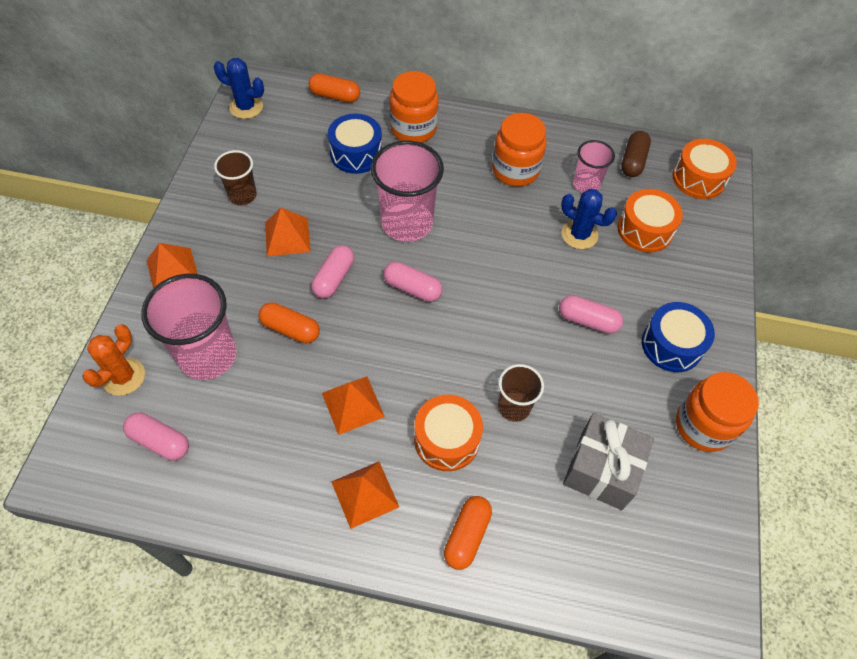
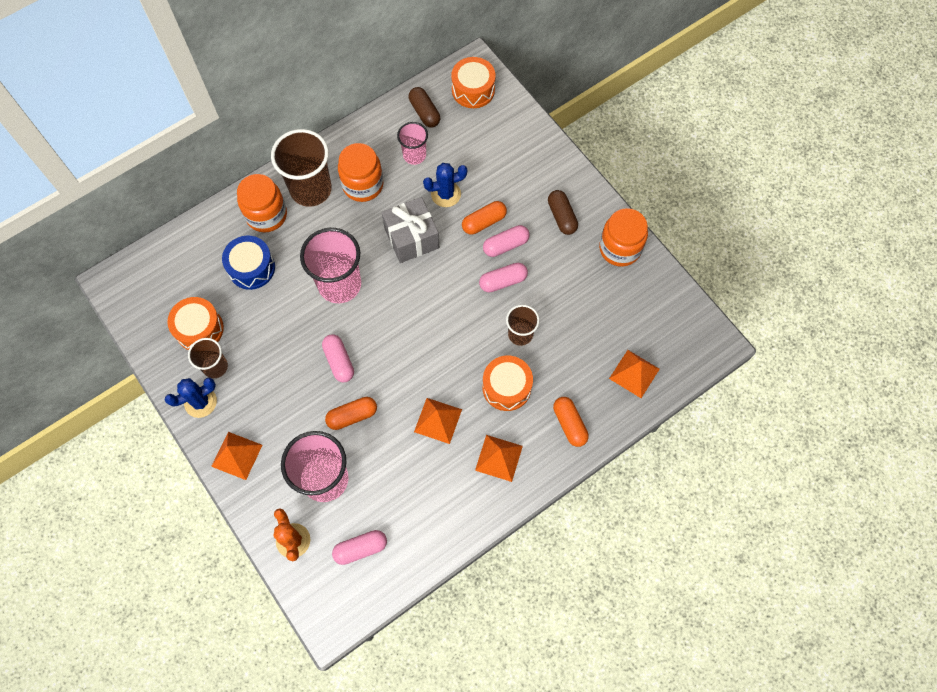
camera: 45 degrees left, 10 degrees up
(246, 107) = (135, 305): blue cactus -> blue cactus (200, 402)
(287, 236) = (279, 364): orange pyramid -> orange pyramid (634, 373)
(335, 96) = (185, 240): orange capsule -> orange capsule (484, 222)
(412, 288) = (391, 322): pink capsule -> pink capsule (503, 281)
(469, 139) = (311, 189): none -> brown cup
(601, 470) = (596, 323): grey gift -> grey gift (411, 238)
(645, 230) = (478, 155): orange drum -> orange drum (199, 329)
(671, 345) = (561, 217): blue drum -> brown capsule

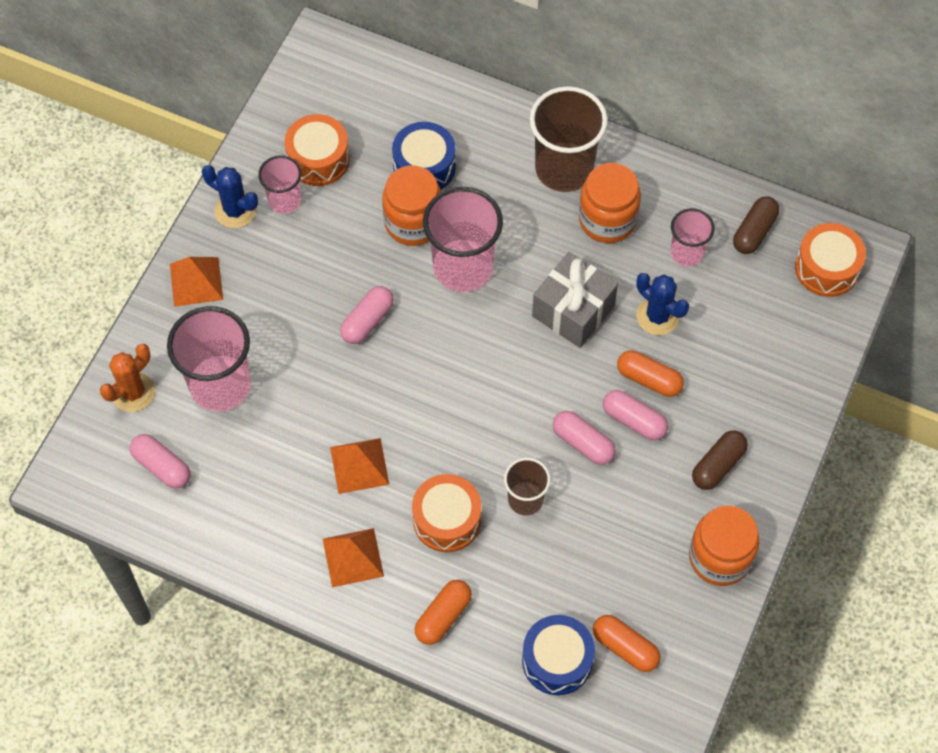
camera: 60 degrees right, 5 degrees down
(215, 366) = (284, 200): brown cup -> pink cup
(266, 215) = (500, 143): orange jar -> orange jar (413, 222)
(352, 416) = (310, 371): orange capsule -> orange capsule (625, 647)
(634, 373) = (557, 660): orange pyramid -> blue drum

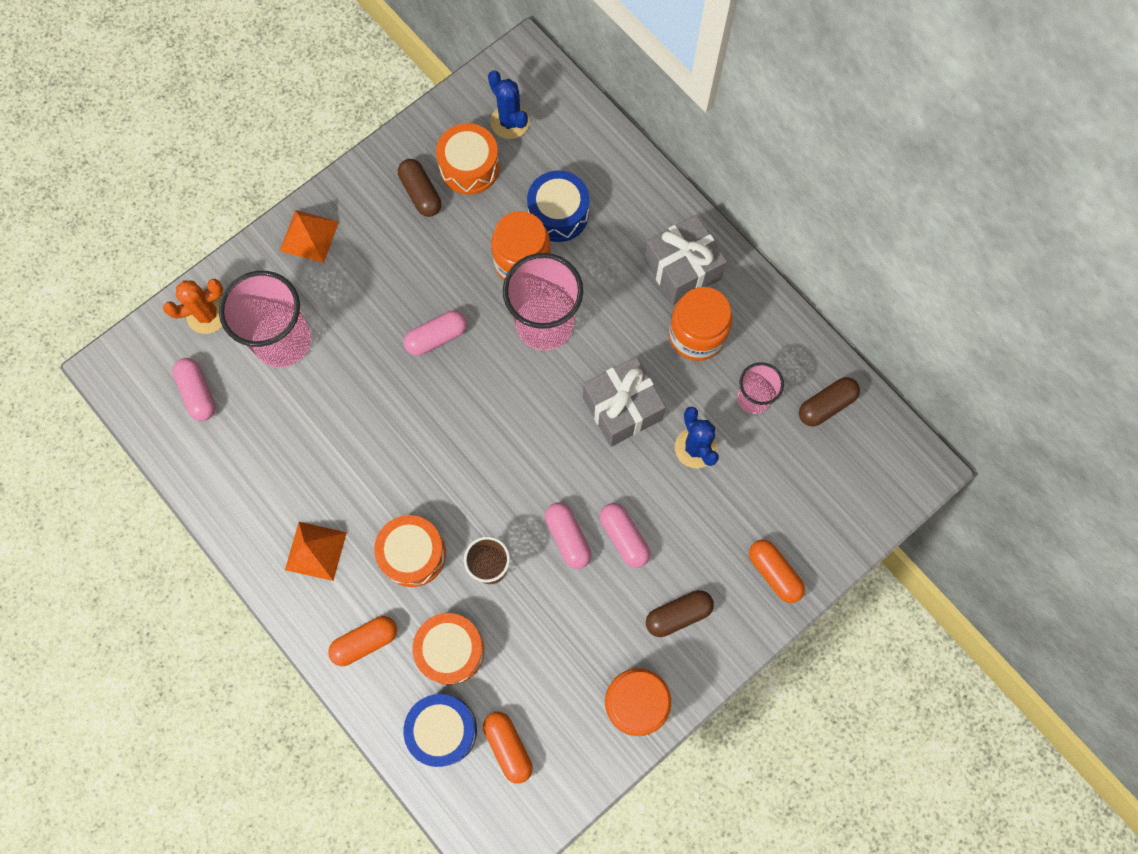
camera: 25 degrees right, 10 degrees up
(235, 210) = (374, 184): blue cactus -> blue cactus (510, 122)
(284, 200) = (421, 193): pink cup -> brown capsule
(359, 465) = (363, 469): orange pyramid -> none
(564, 169) = (682, 269): brown cup -> grey gift
(649, 379) = (657, 504): orange capsule -> orange capsule (774, 573)
(826, 268) = (876, 471): orange drum -> orange drum (450, 650)

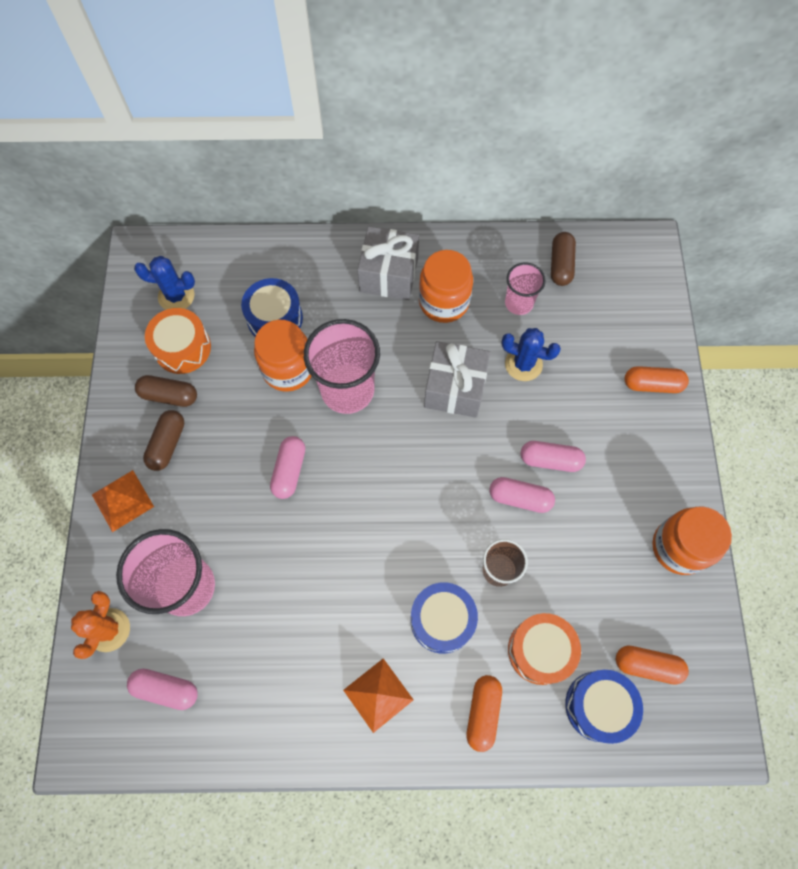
camera: 50 degrees left, 5 degrees down
(413, 554) = (442, 620): orange drum -> blue drum
(678, 615) = (635, 468): brown capsule -> brown capsule (167, 444)

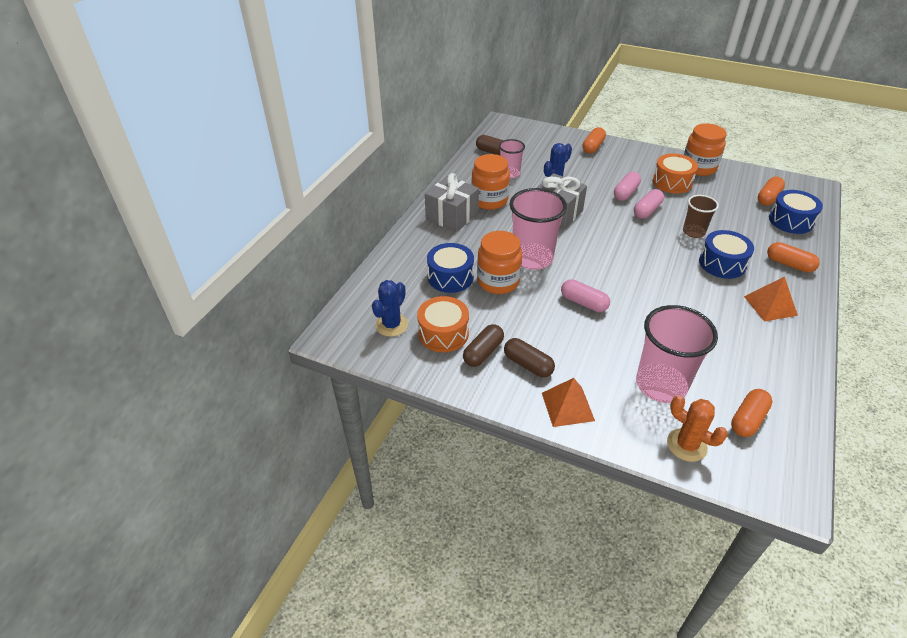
camera: 65 degrees left, 25 degrees down
(166, 689) = (747, 419): pink capsule -> orange capsule
(540, 650) = (751, 231): orange drum -> orange drum (672, 182)

